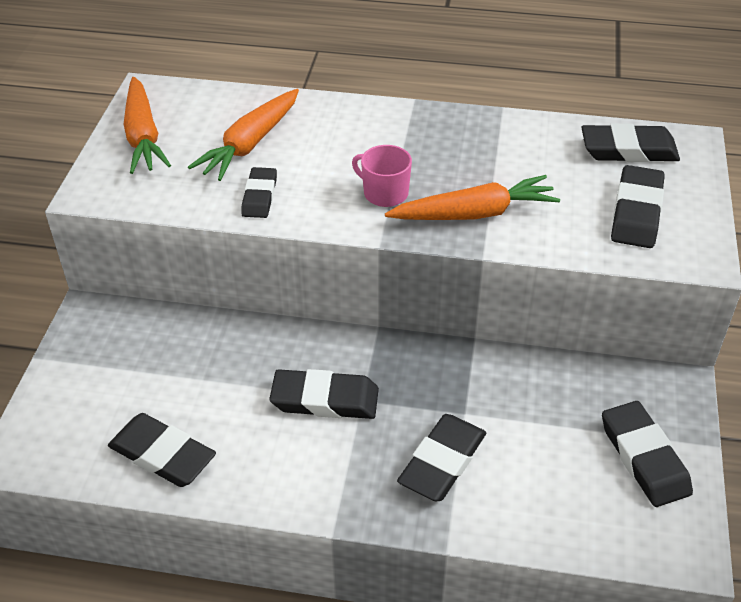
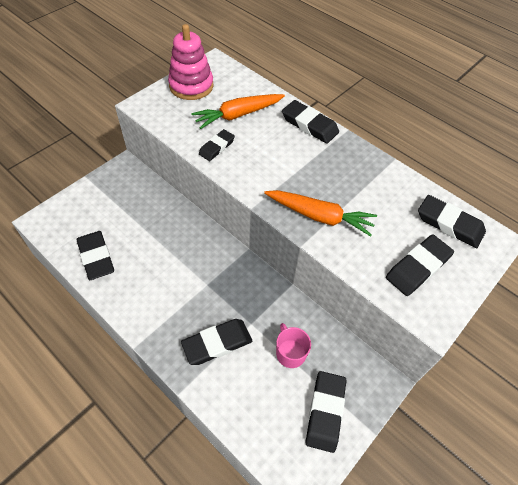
camera: 30 degrees right, 10 degrees up
(143, 136) = (191, 86): orange carrot -> pink stacking toy
(325, 399) = (189, 273): black eraser -> black eraser (309, 125)
(384, 193) = (281, 178): pink mug -> pink mug (290, 353)

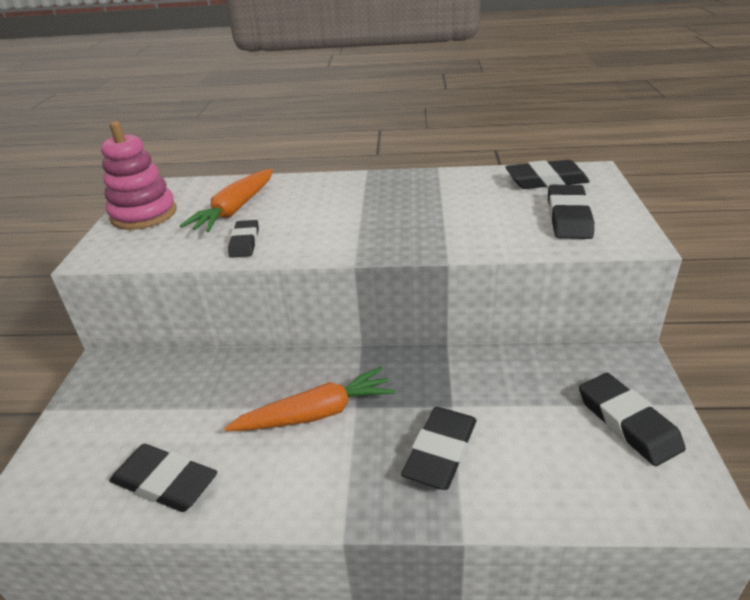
camera: 35 degrees left, 20 degrees down
(290, 353) = (526, 400): pink mug -> none
(309, 125) = (325, 182): black eraser -> none
(319, 216) = (432, 233): orange carrot -> orange carrot (316, 413)

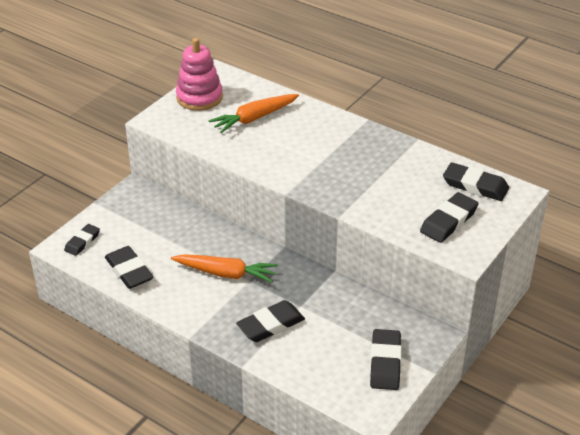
camera: 30 degrees right, 5 degrees up
(244, 242) = (240, 148): black eraser -> black eraser (82, 242)

